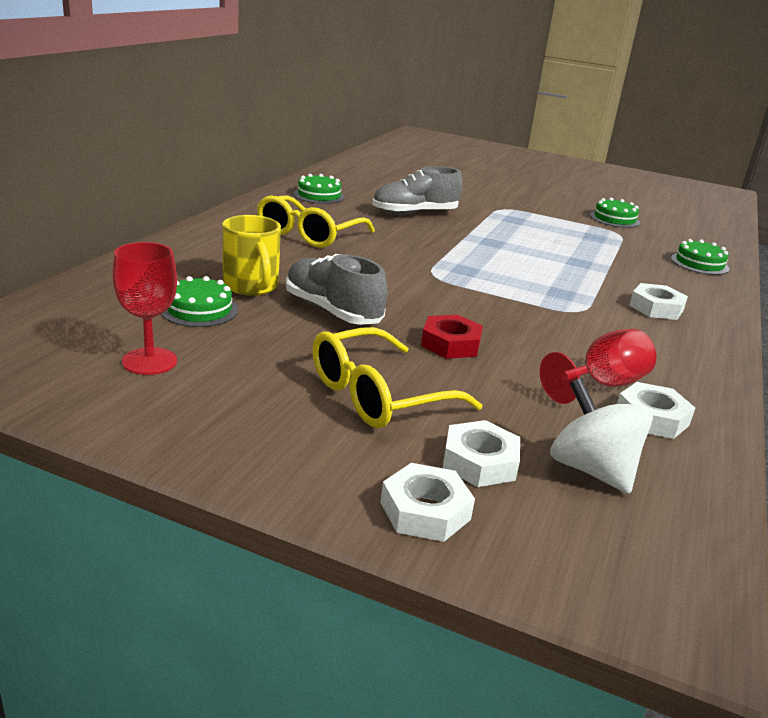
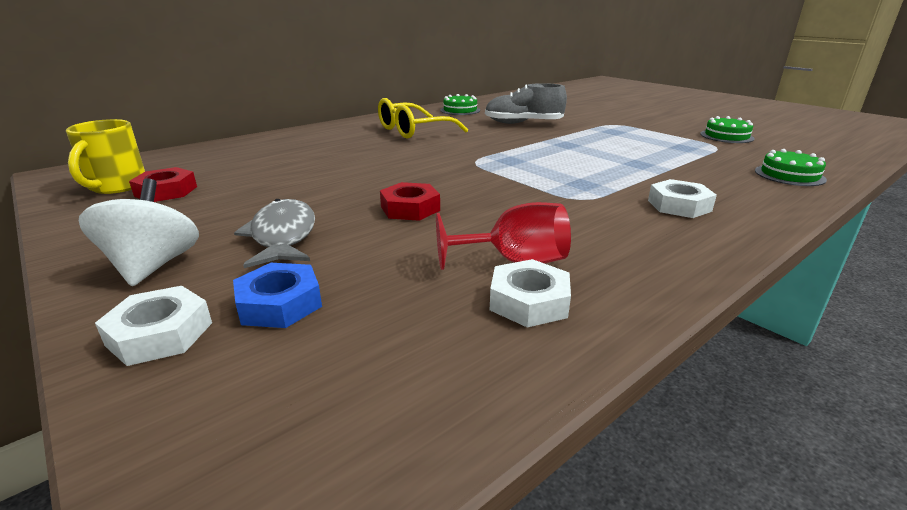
camera: 30 degrees right, 0 degrees up
(149, 361) = (166, 191): red goblet -> red nut
(199, 310) = (254, 166): green cake -> none
(251, 287) = (315, 157): yellow mug -> yellow mug (117, 186)
(332, 311) = (348, 176): grey shoe -> none
(377, 395) = (283, 236): yellow glasses -> grey fish
(479, 462) = (279, 304): white nut -> blue nut
(591, 470) = (380, 337): white spinning top -> white spinning top (153, 266)

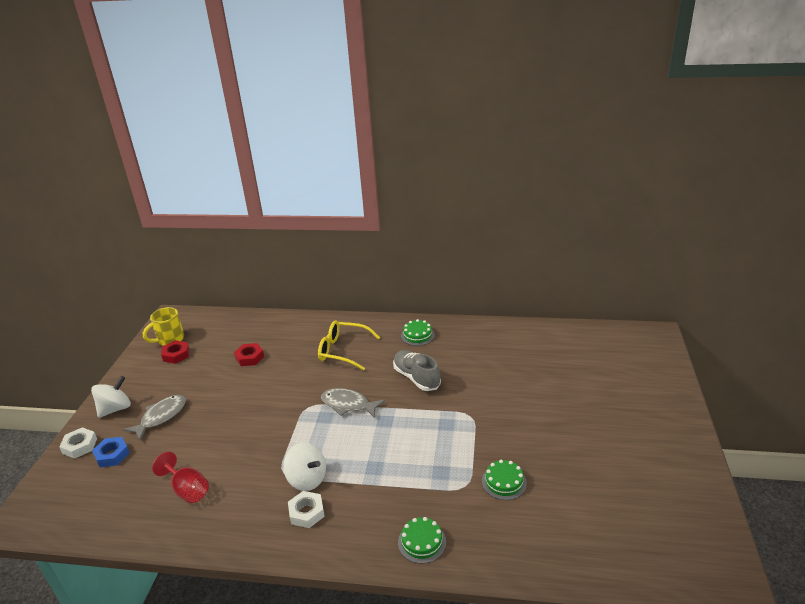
camera: 50 degrees right, 5 degrees up
(410, 208) = (218, 429): red nut -> red nut (249, 357)
(510, 148) = (348, 405): none -> grey fish
(529, 301) = (156, 511): white nut -> none
(613, 191) = (307, 479): none -> white spinning top

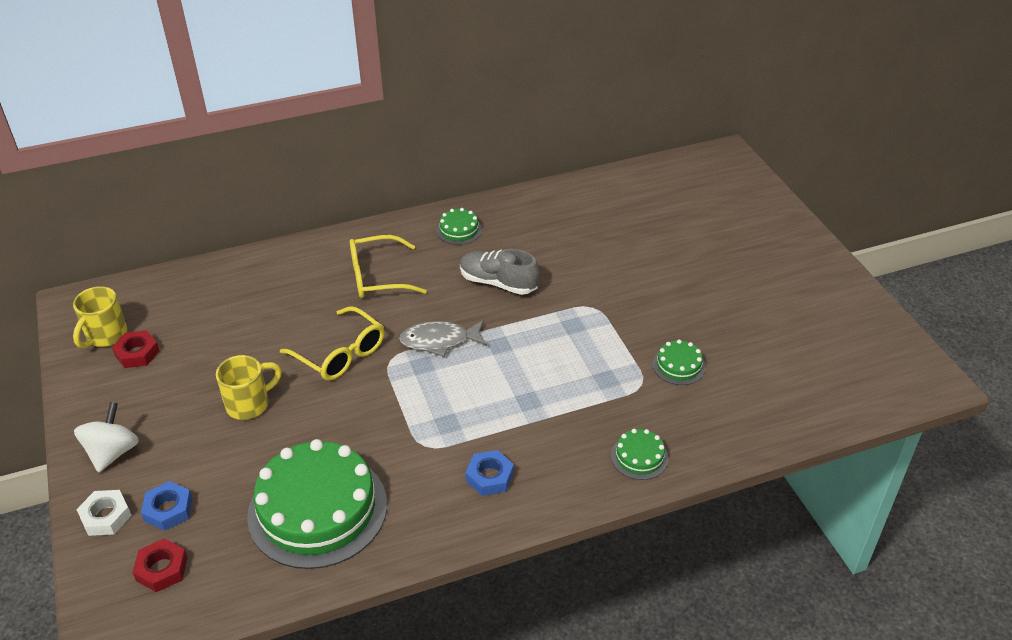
camera: 30 degrees left, 10 degrees up
(161, 417) = (194, 439): grey fish -> none
(187, 490) = (317, 509): red goblet -> green cake
(207, 406) = (249, 404): none -> yellow mug
(249, 357) = (254, 324): red nut -> red nut (162, 569)
(282, 393) = (341, 354): none -> yellow glasses
(306, 512) = (489, 477): white nut -> blue nut
(307, 479) = (460, 442): white spinning top -> none

